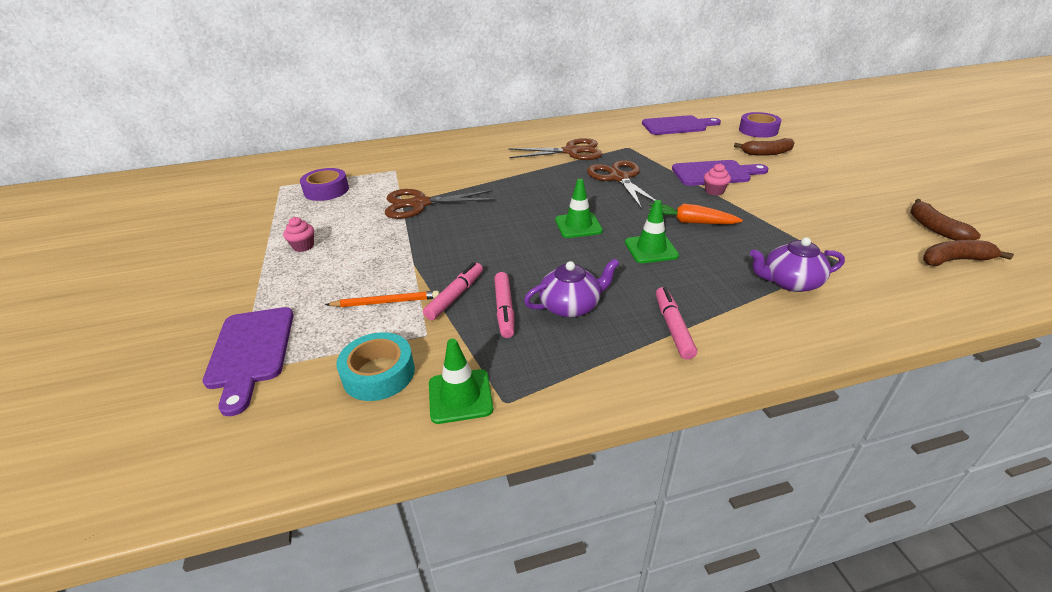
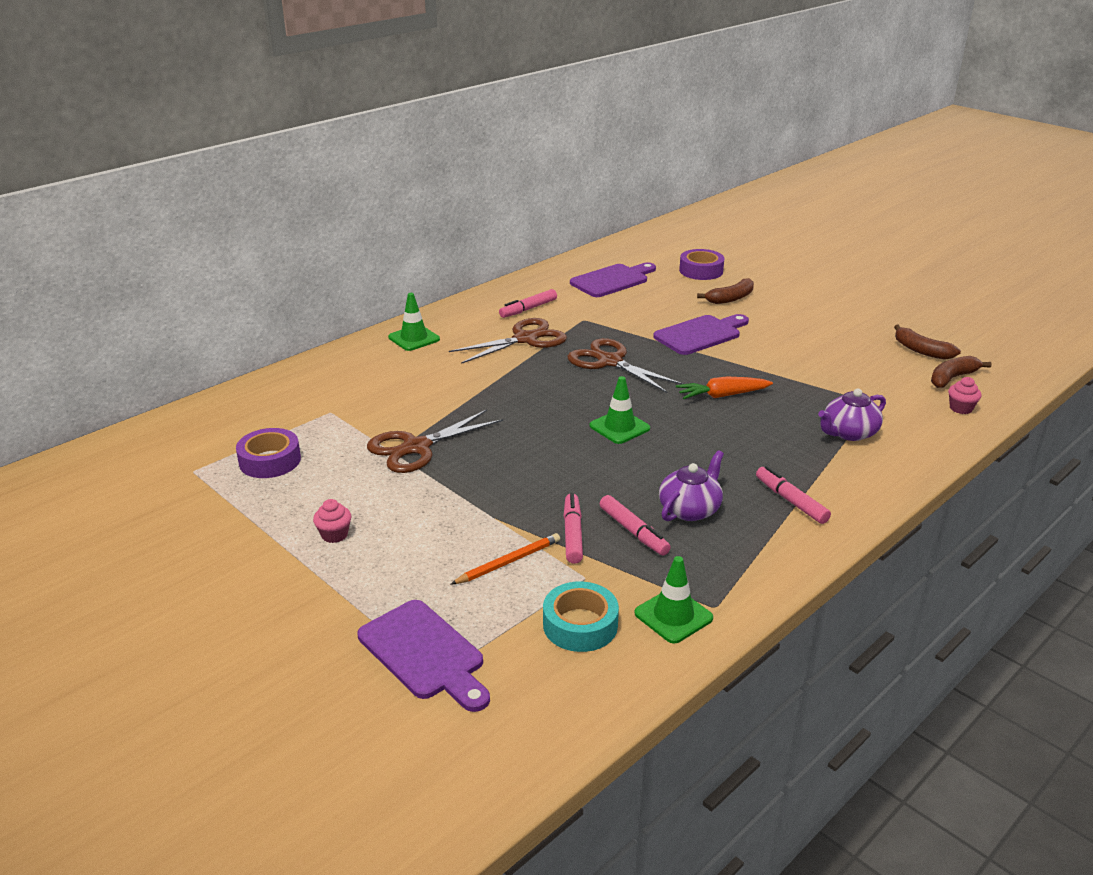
camera: 30 degrees left, 5 degrees down
(594, 133) = (528, 309): none -> pink marker
(651, 249) = (711, 433): green traffic cone -> green traffic cone (414, 338)
(714, 191) = (716, 355): pink cupcake -> pink cupcake (960, 408)

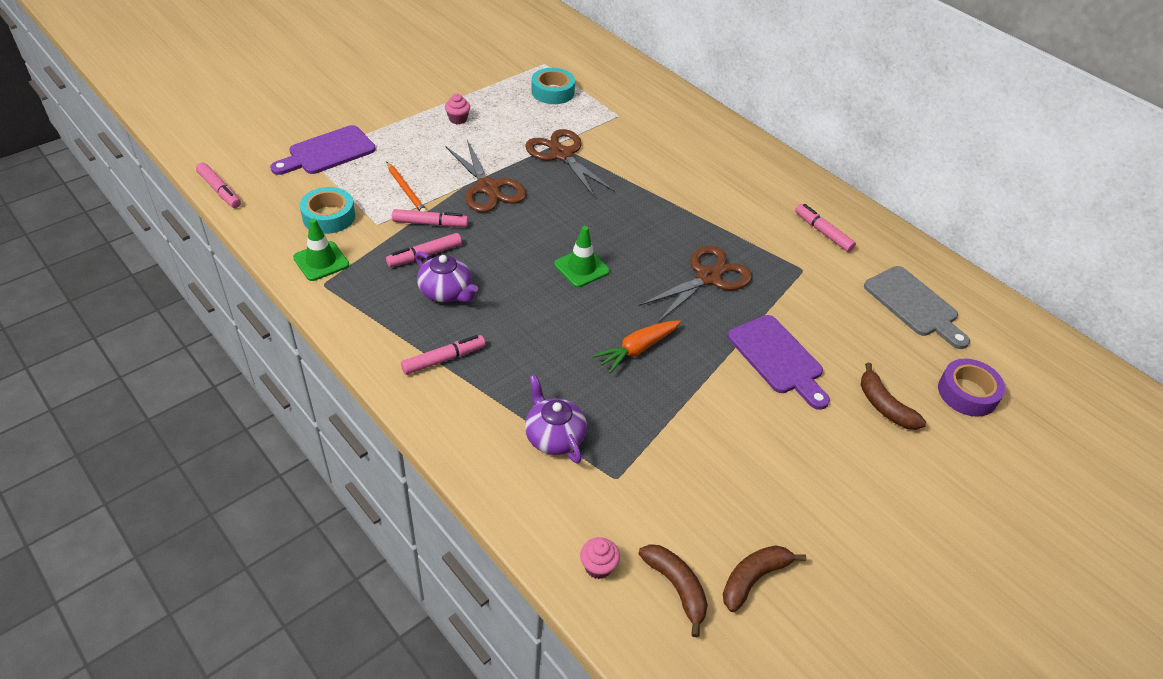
camera: 90 degrees right, 15 degrees up
(270, 461) = (552, 92): purple tape -> turquoise tape
(414, 338) = (748, 158): green traffic cone -> none
(525, 339) = (753, 225): brown scissors -> brown scissors (488, 188)
(543, 763) = (220, 190): none -> pink marker
(612, 280) = (914, 305): purple cutting board -> grey cutting board
(722, 395) = (637, 349): orange carrot -> orange carrot turned 120 degrees counterclockwise

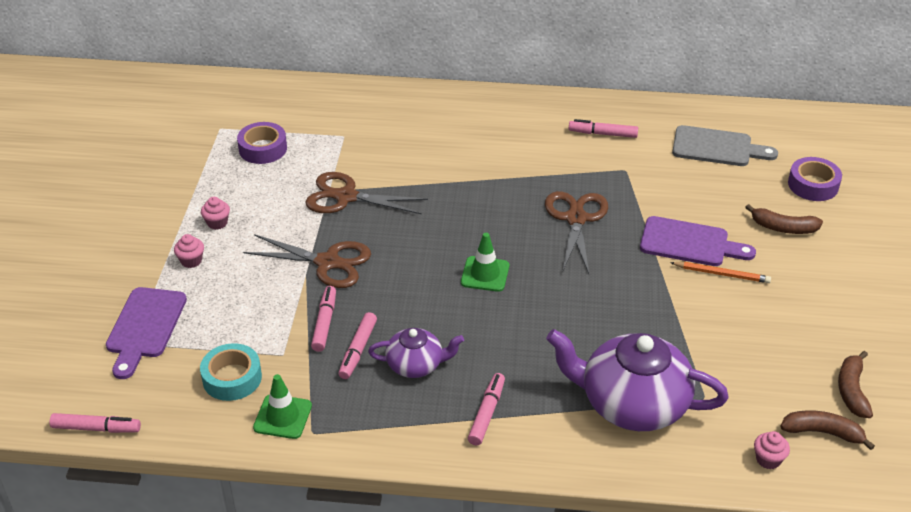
camera: 40 degrees left, 5 degrees down
(406, 190) = (264, 311): orange pencil -> orange pencil (721, 274)
(409, 131) = (191, 261): none -> pink cupcake
(430, 223) = (324, 323): pink marker -> pink marker turned 45 degrees counterclockwise
(552, 92) = (263, 149): turquoise tape -> purple tape
(554, 436) = (632, 404): purple teapot -> purple teapot, size x1.86
(637, 349) = (601, 304): orange carrot -> none

